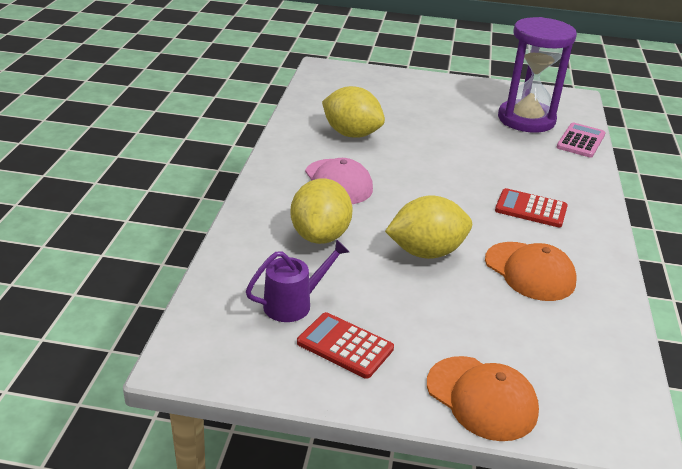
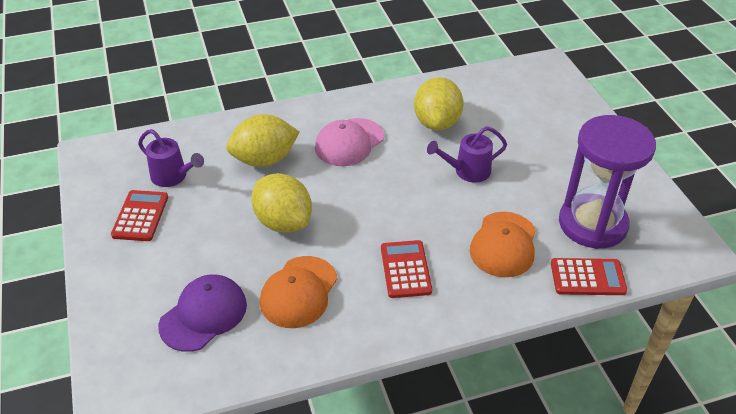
camera: 65 degrees right, 10 degrees up
(428, 143) = (467, 171): none -> purple watering can
(482, 398) = (118, 302): orange cap -> orange cap (504, 244)
(532, 339) = (203, 315): none -> purple cap
(581, 141) = (587, 277): pink calculator -> red calculator

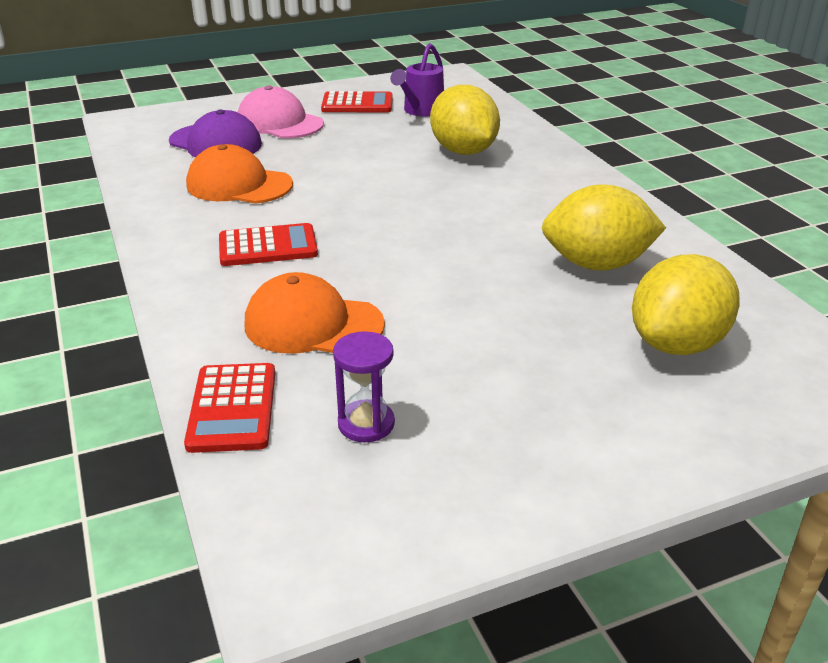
camera: 85 degrees right, 10 degrees down
(283, 222) = (353, 169): yellow lemon -> yellow lemon (677, 344)
(349, 142) = (517, 199): pink cap -> pink cap (279, 123)
(467, 171) = (480, 292): purple watering can -> none
(592, 224) = (366, 424): purple hourglass -> purple hourglass, size x0.43

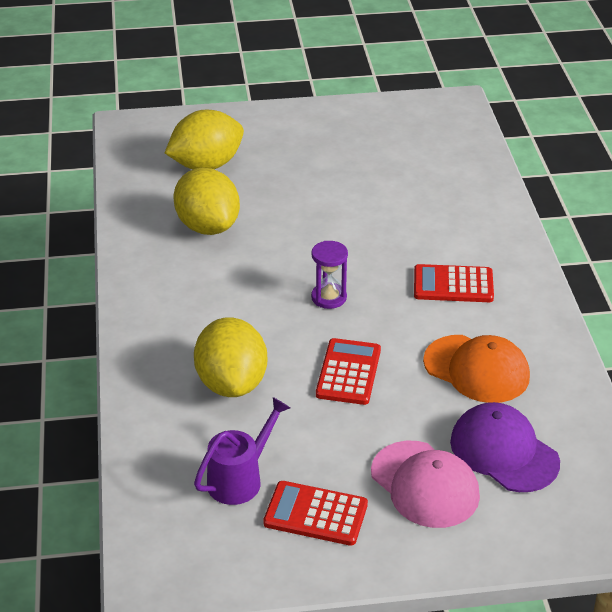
camera: 165 degrees left, 5 degrees up
(232, 408) = (481, 170): red calculator -> red calculator (348, 372)
(313, 324) = (427, 212): orange cap -> none
(366, 424) = (408, 152): purple hourglass -> purple hourglass (329, 297)
(596, 264) = (208, 226): yellow lemon -> yellow lemon turned 45 degrees clockwise

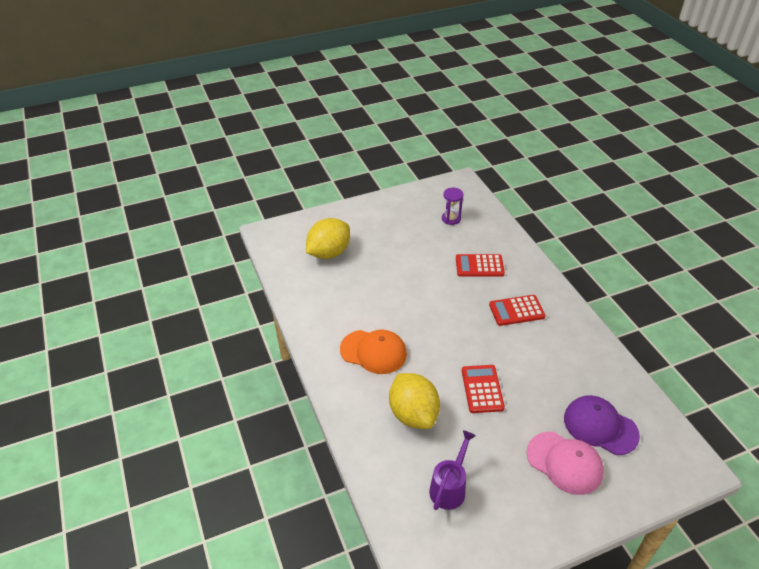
camera: 15 degrees left, 5 degrees up
(208, 226) = (348, 298): yellow lemon -> none
(315, 514) = (508, 502): red calculator -> red calculator (479, 266)
(329, 297) = (446, 336): purple hourglass -> purple hourglass (451, 218)
(476, 369) = (557, 369): orange cap -> orange cap (373, 351)

